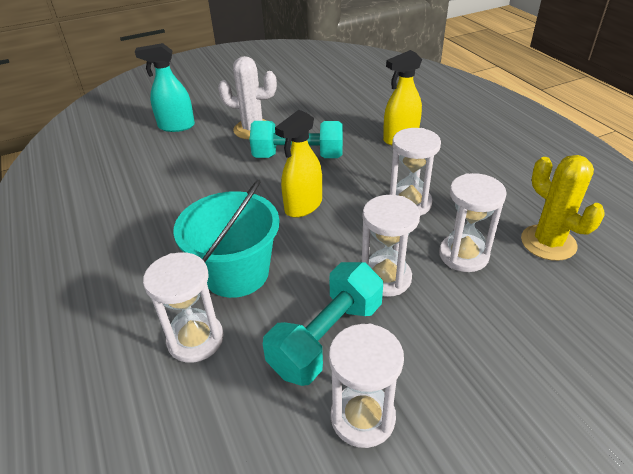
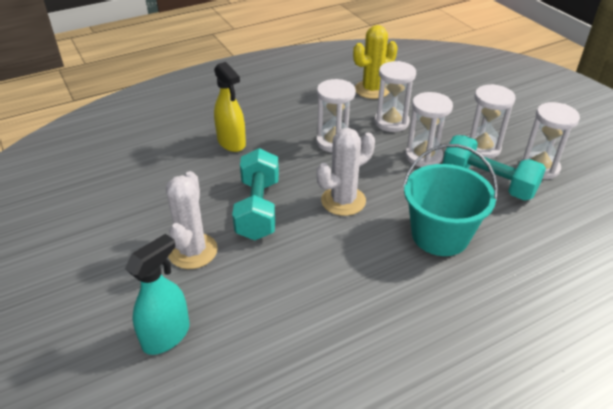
camera: 95 degrees left, 0 degrees up
(176, 126) = (166, 335): turquoise spray bottle -> turquoise spray bottle turned 135 degrees counterclockwise
(195, 339) = (517, 249): white hourglass -> white hourglass (482, 148)
(303, 206) = (343, 201): yellow spray bottle -> white cactus

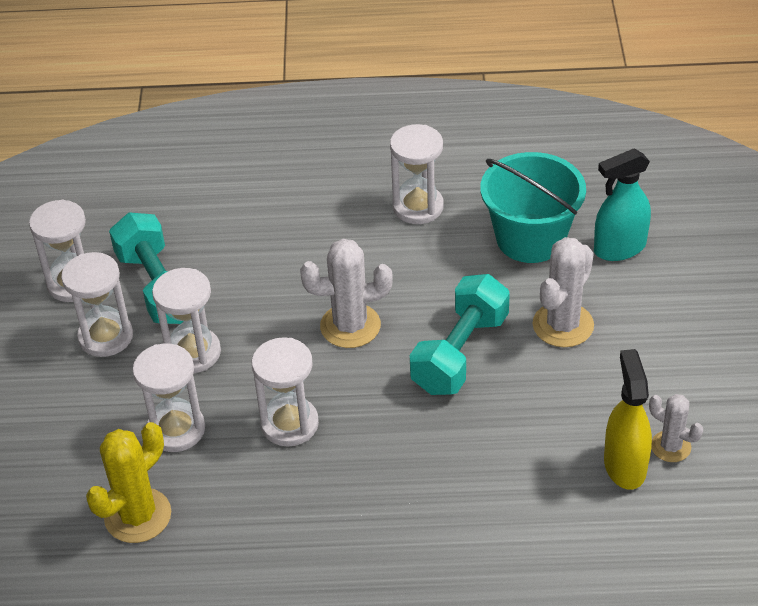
camera: 150 degrees left, 5 degrees up
(93, 199) = (670, 447): none -> white cactus
(231, 142) = (438, 482): yellow spray bottle -> yellow spray bottle (624, 465)
(366, 310) = (418, 207): none -> white hourglass
(372, 90) = (138, 516): yellow cactus -> yellow cactus turned 45 degrees counterclockwise
(440, 235) = (280, 247): turquoise bucket -> turquoise bucket (530, 238)

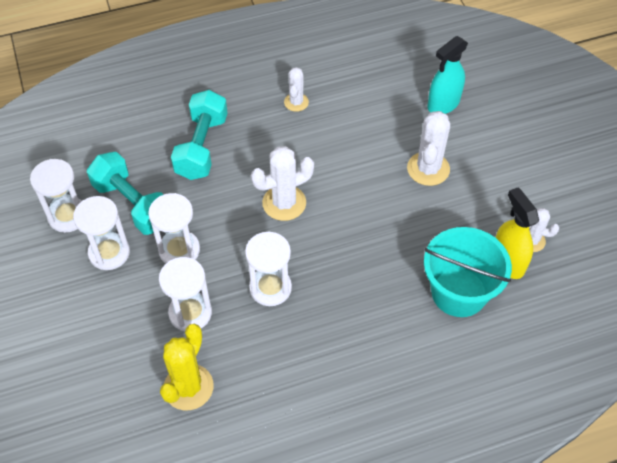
camera: 20 degrees left, 10 degrees up
(418, 207) = (296, 102): white hourglass -> white cactus
(460, 353) = (367, 205): turquoise dumbbell -> turquoise dumbbell (202, 147)
(530, 238) = (382, 109): turquoise bucket -> turquoise bucket (459, 292)

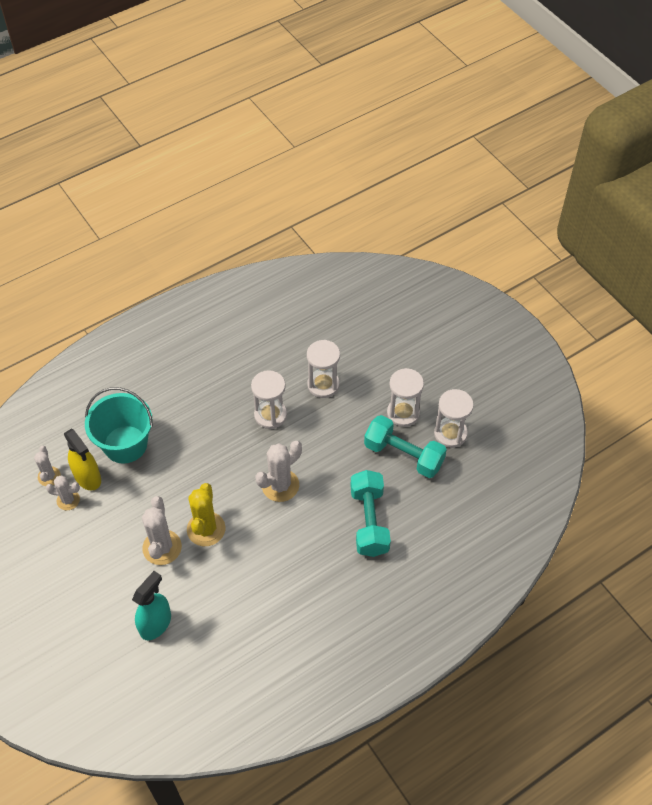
camera: 165 degrees right, 0 degrees up
(179, 250) = (350, 427): white hourglass -> none
(188, 387) = (305, 339): yellow cactus -> yellow cactus (206, 529)
(296, 102) = (299, 590): white cactus -> white cactus (49, 476)

